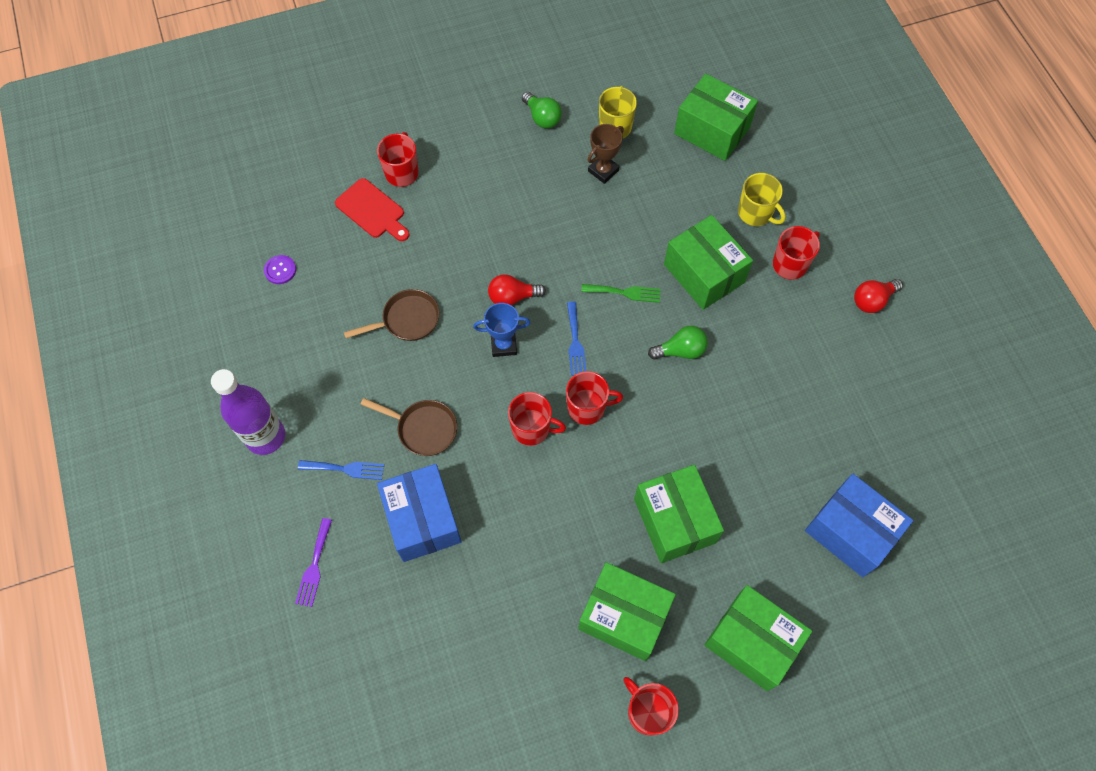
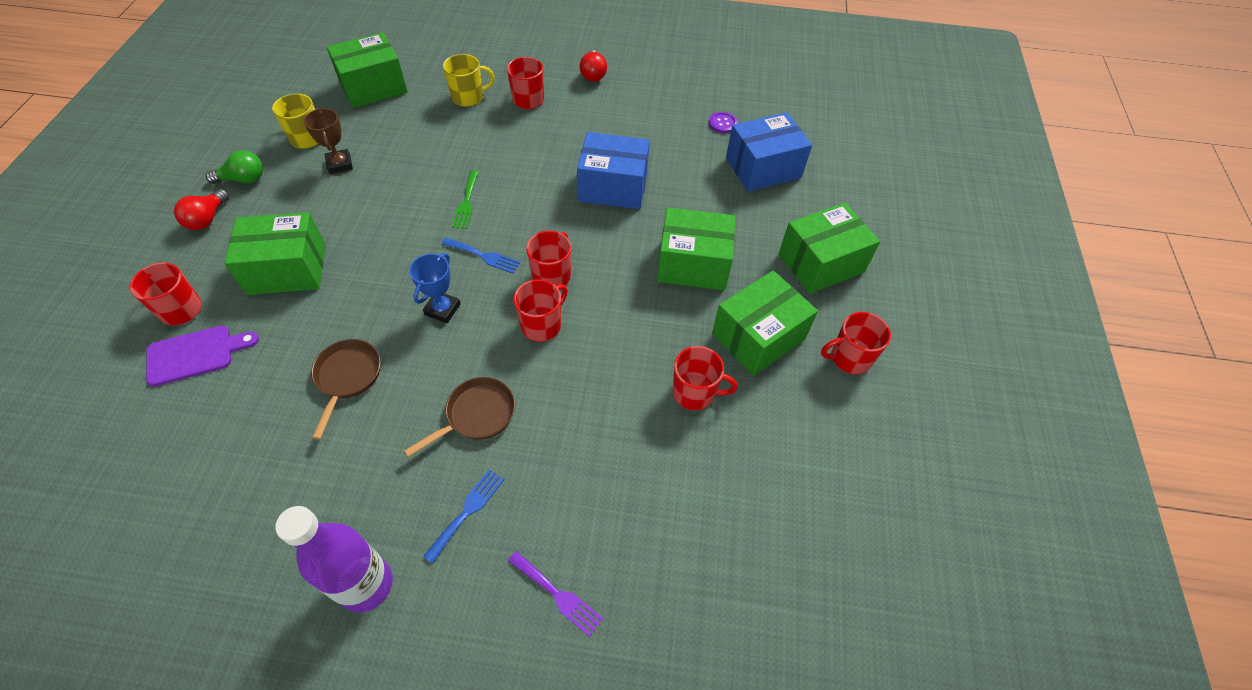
camera: 65 degrees left, 10 degrees down
(280, 270) = (174, 478): purple button -> purple button (722, 123)
(372, 211) = (195, 354): red cutting board -> purple cutting board
(422, 519) = (572, 459): blue box -> blue box (613, 187)
(512, 297) = (400, 281): red light bulb -> red light bulb (207, 219)
(533, 586) = (694, 393): none -> red mug
(625, 292) = (466, 202): green fork -> green fork turned 150 degrees clockwise
(680, 350) = (548, 192): green light bulb -> none
(704, 273) = (492, 148): green box -> green box (287, 269)

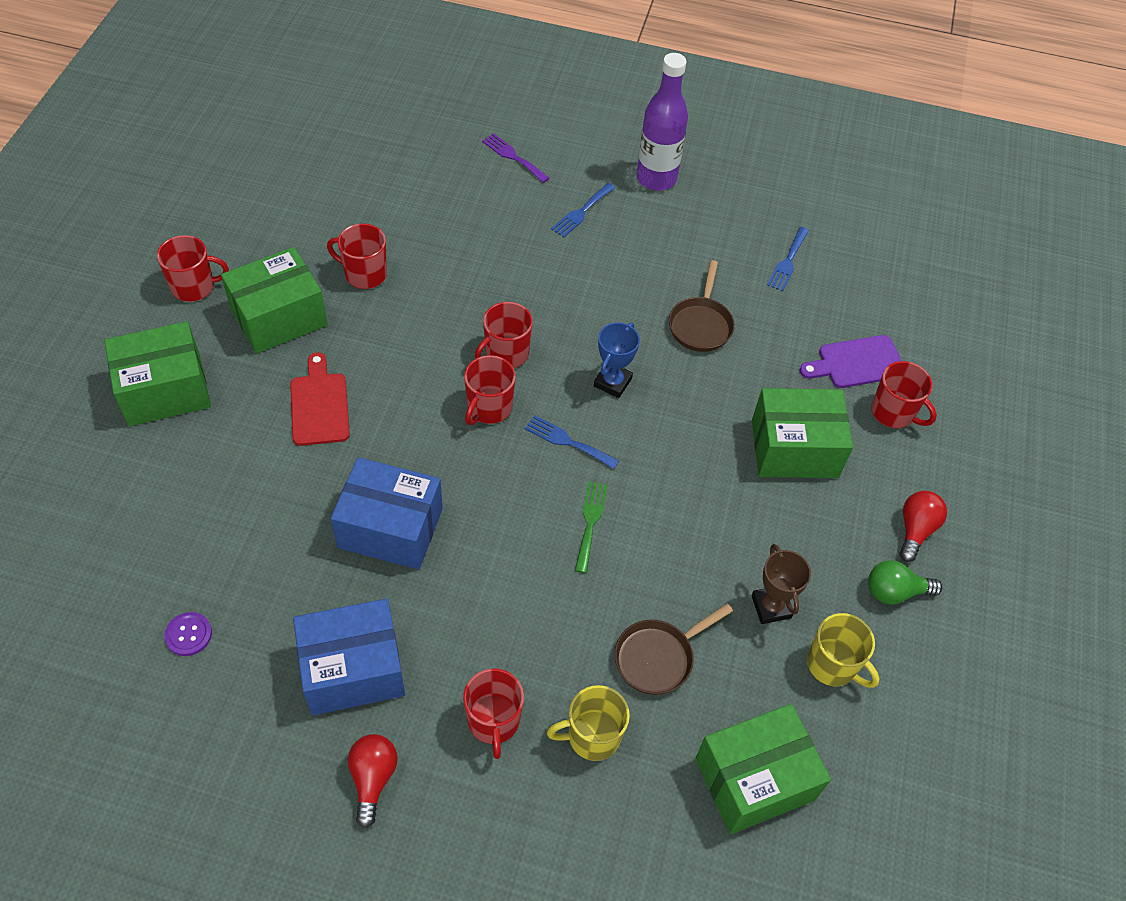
camera: 175 degrees left, 0 degrees up
(226, 471) = (788, 262): none -> blue fork
(477, 415) = (574, 279): brown pan -> brown pan (658, 657)
(693, 264) = (319, 405): green box -> red cutting board
(763, 168) = (166, 540): blue box -> blue box (353, 669)

